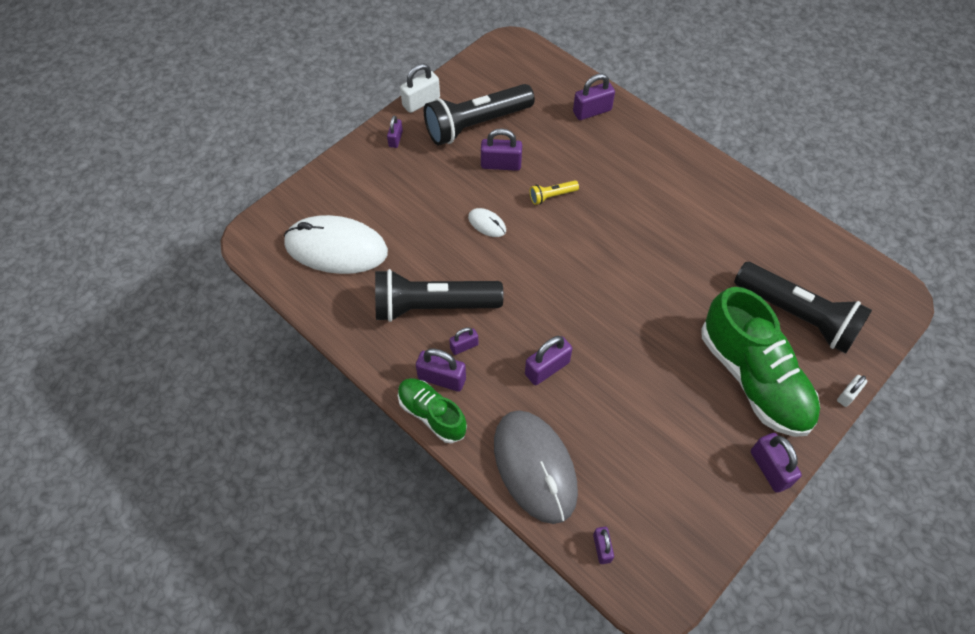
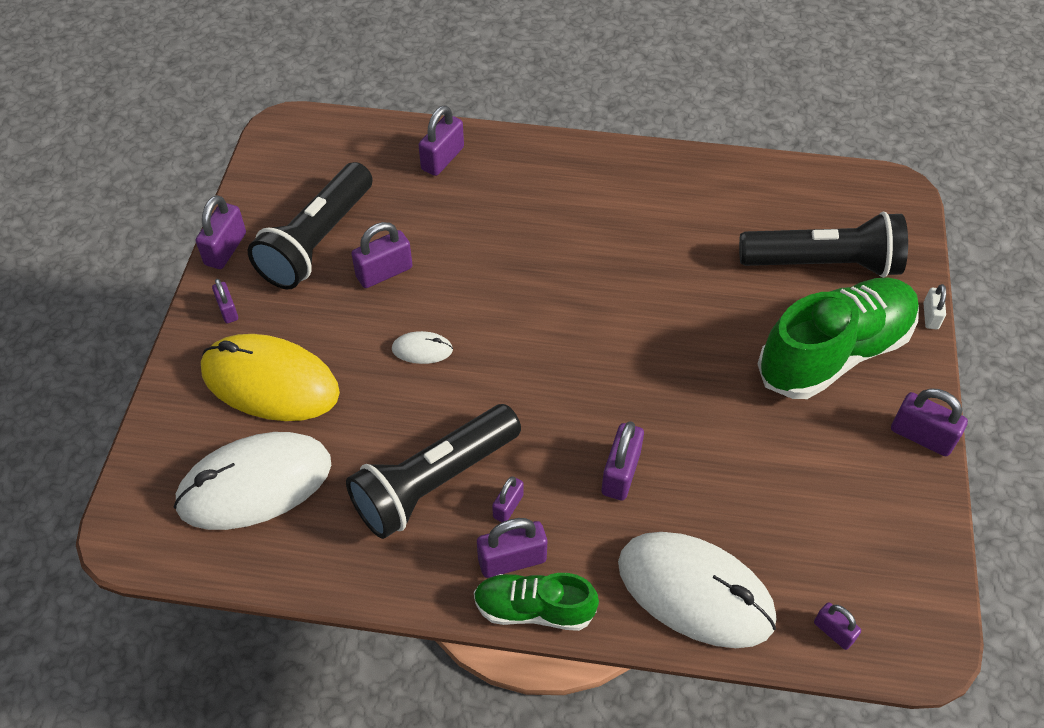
camera: 35 degrees left, 5 degrees down
(387, 194) = (270, 382): none -> yellow mouse
(421, 102) = (225, 249): white padlock -> purple padlock
(534, 467) = (695, 592): grey mouse -> white mouse
(552, 196) = (472, 277): yellow flashlight -> none
(753, 378) = (834, 353): green shoe -> green shoe turned 60 degrees counterclockwise

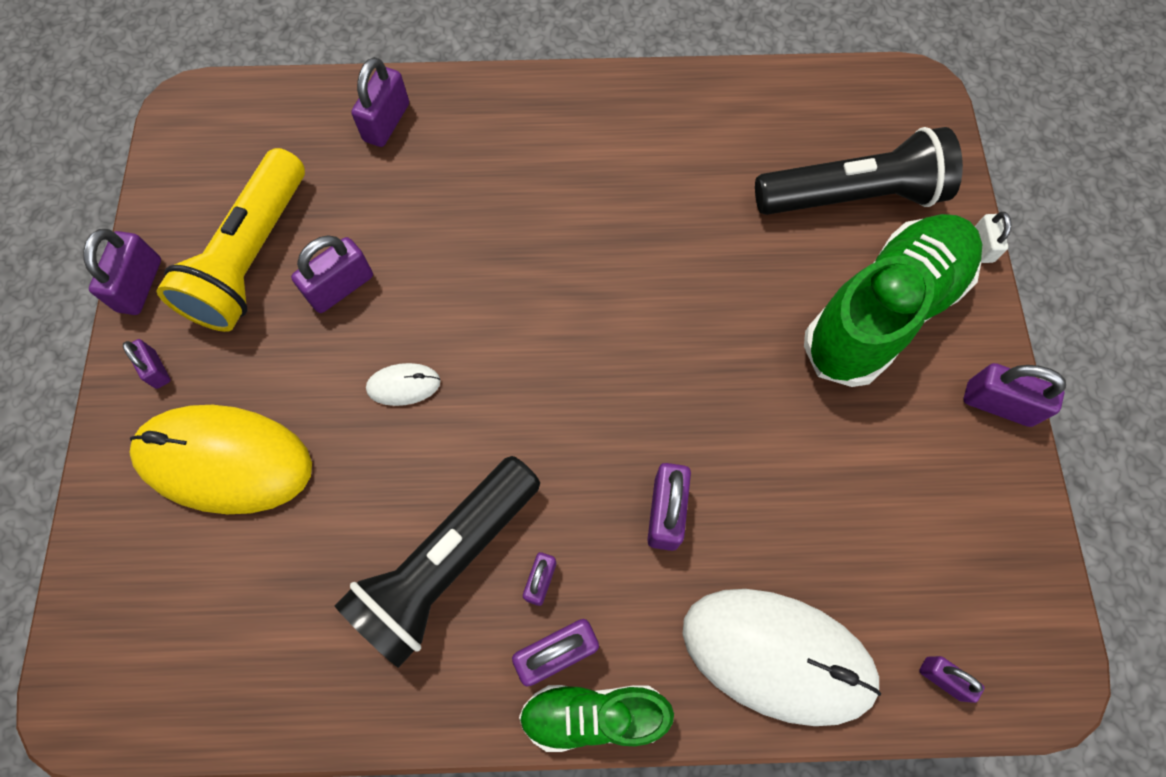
camera: 10 degrees left, 15 degrees up
(255, 484) = (228, 605): white mouse -> none
(317, 241) = (252, 257): black flashlight -> yellow flashlight

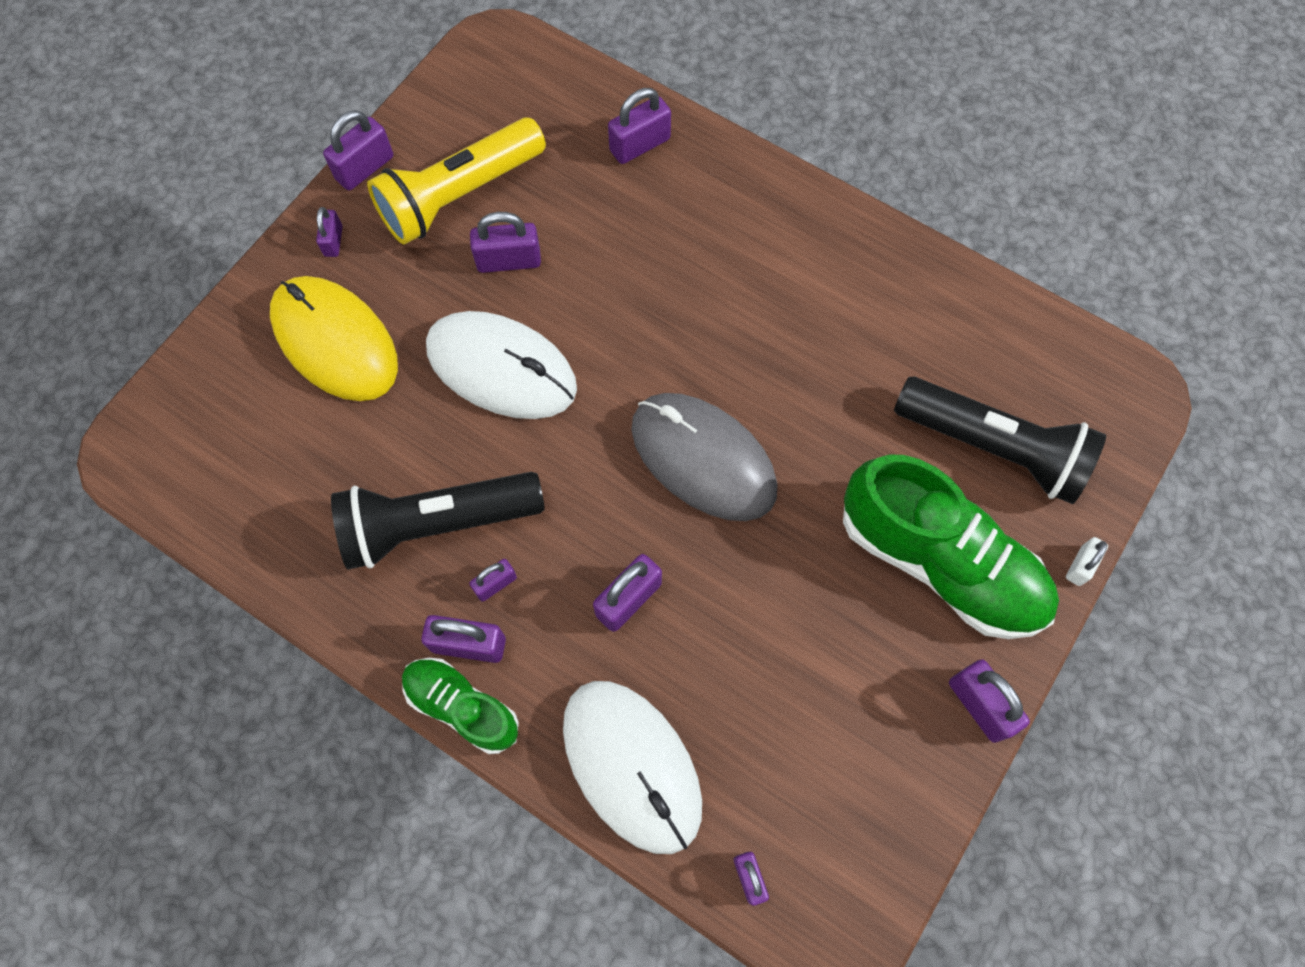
camera: 35 degrees right, 0 degrees up
(403, 385) = (501, 368): white mouse -> white mouse, size x2.37
(637, 350) = (703, 458): none -> grey mouse
(883, 311) = (940, 562): green shoe -> green shoe turned 45 degrees clockwise

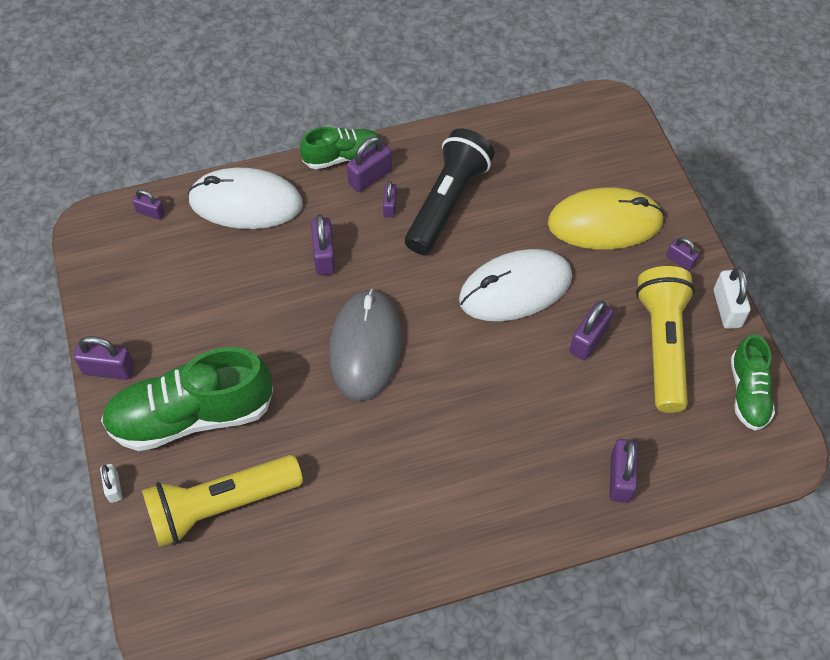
camera: 130 degrees right, 10 degrees down
(365, 168) = (727, 308): purple padlock -> white padlock
(455, 100) = (748, 393): none -> green shoe
(703, 458) = (365, 347): grey mouse -> grey mouse turned 75 degrees counterclockwise
(993, 447) = (221, 506): black flashlight -> yellow flashlight

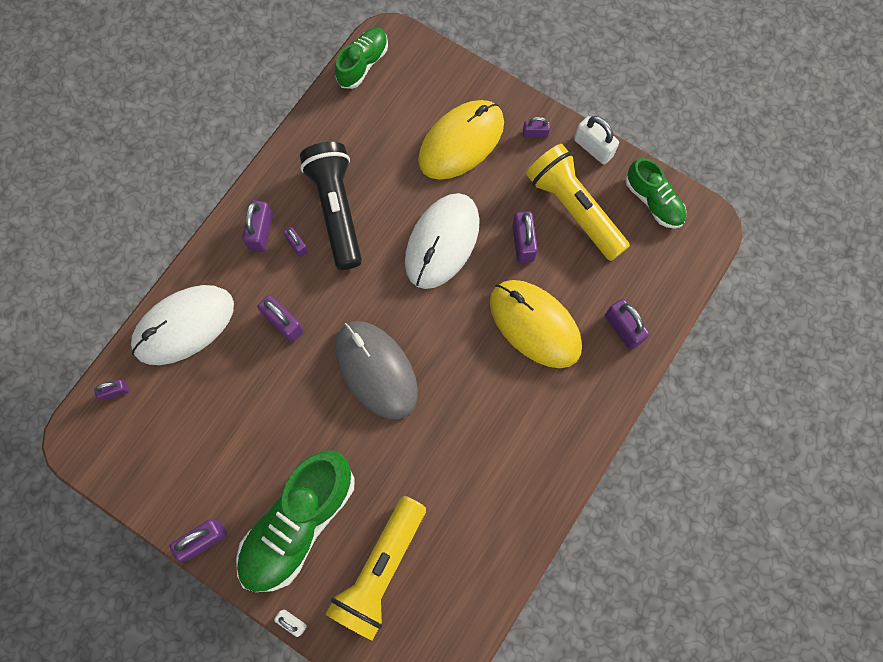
camera: 40 degrees left, 15 degrees up
(342, 156) = (224, 231): green shoe -> green shoe (363, 64)
(539, 413) = (535, 324): none -> yellow mouse

